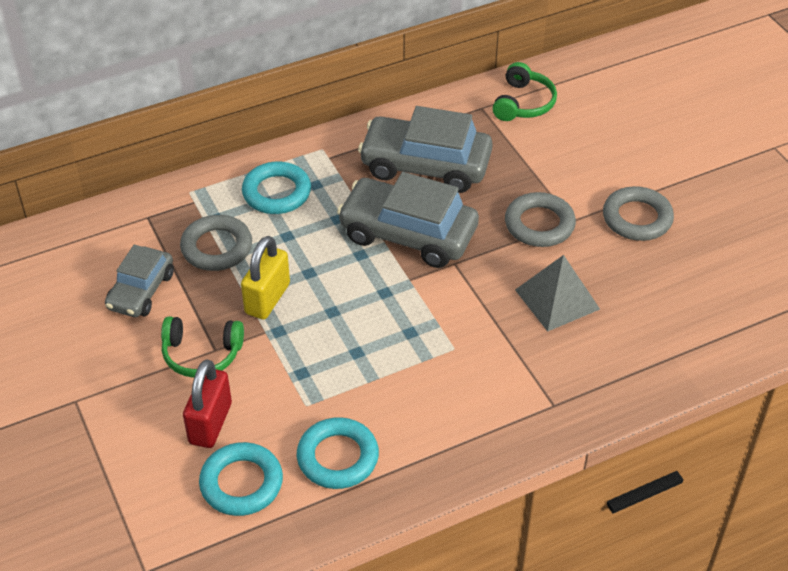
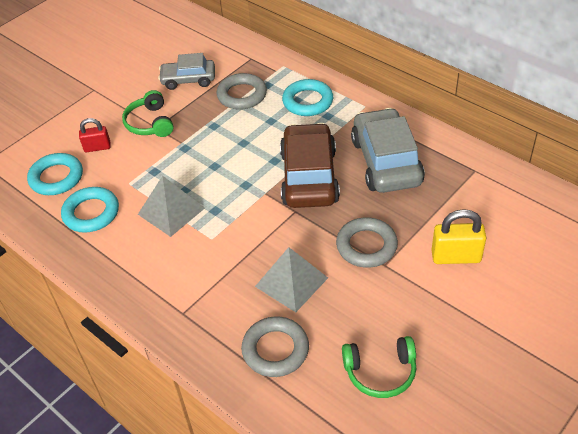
camera: 70 degrees right, 0 degrees up
(210, 423) = (97, 147): red padlock -> red padlock, size x0.65
(267, 299) = (210, 133): yellow padlock -> yellow padlock (456, 256)
(385, 374) = (171, 211): none -> grey pyramid
(408, 234) = (309, 177): grey car -> brown car
(523, 103) = (500, 192): green headphones -> green headphones (380, 372)
(637, 218) = (415, 307): grey ring -> grey ring (275, 350)

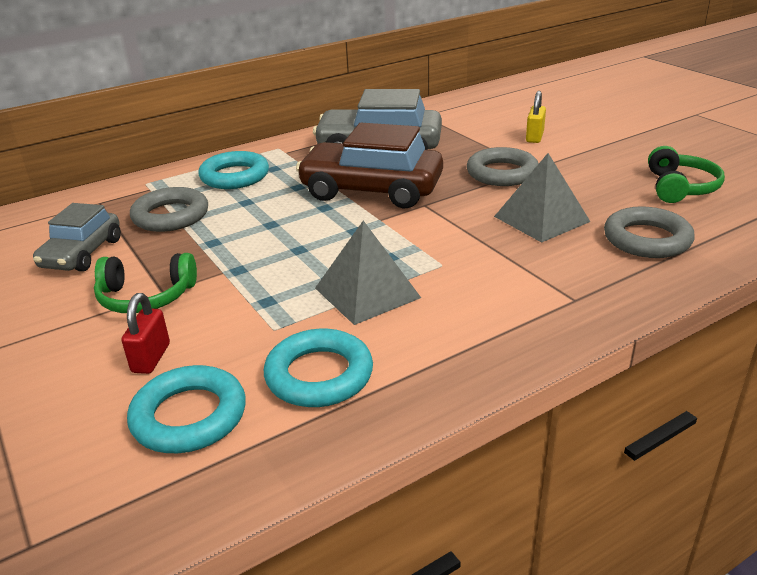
camera: 75 degrees left, 15 degrees down
(456, 256) = (534, 137): yellow padlock -> yellow padlock, size x0.65

